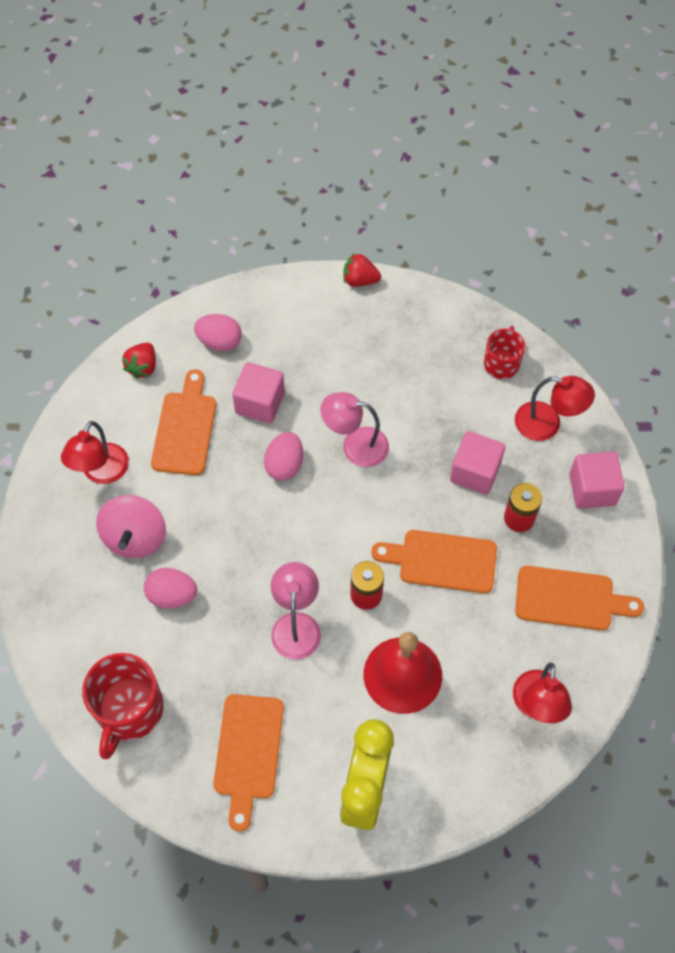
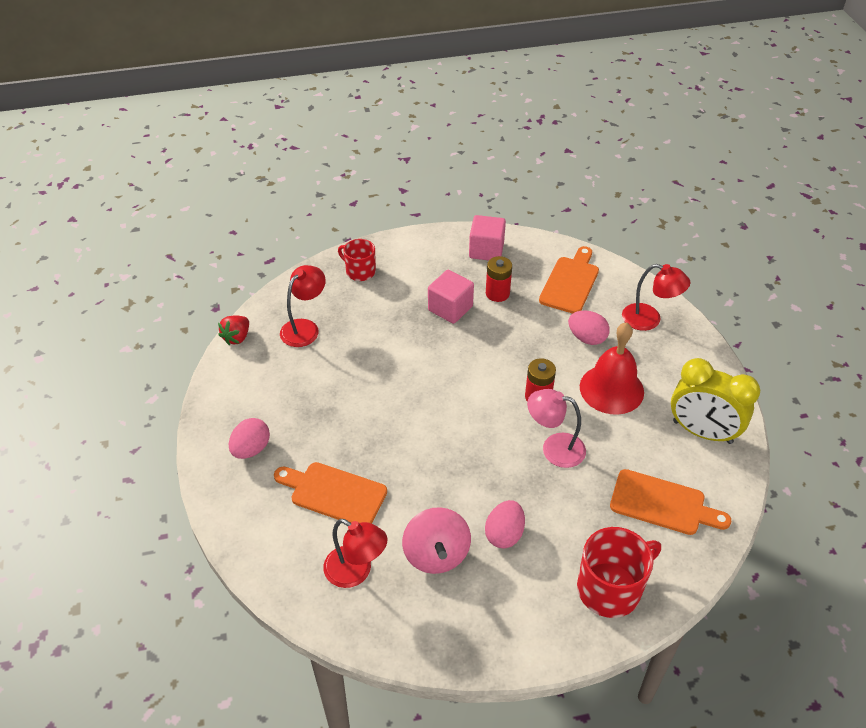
camera: 75 degrees left, 15 degrees down
(129, 710) = (610, 588): red mug -> red mug turned 60 degrees counterclockwise
(135, 537) = (436, 554): pink spinning top -> pink spinning top turned 60 degrees clockwise
(143, 367) = (250, 516): red strawberry -> none
(260, 403) = (330, 431): pink cube -> none
(285, 465) = (400, 426): pink egg -> pink egg (587, 338)
(355, 445) = (399, 375): pink lamp -> none
(442, 561) = (521, 344): orange cutting board -> none
(547, 424) = (424, 260): red lamp -> red lamp (305, 328)

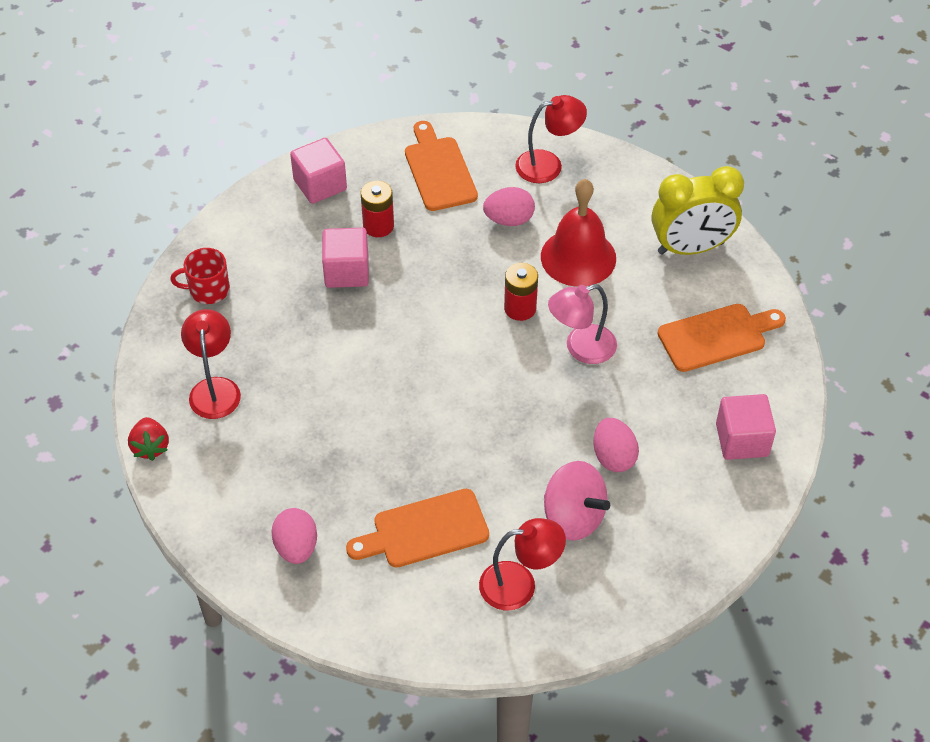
camera: 40 degrees left, 5 degrees up
(610, 588) = (742, 440): red mug -> pink cube

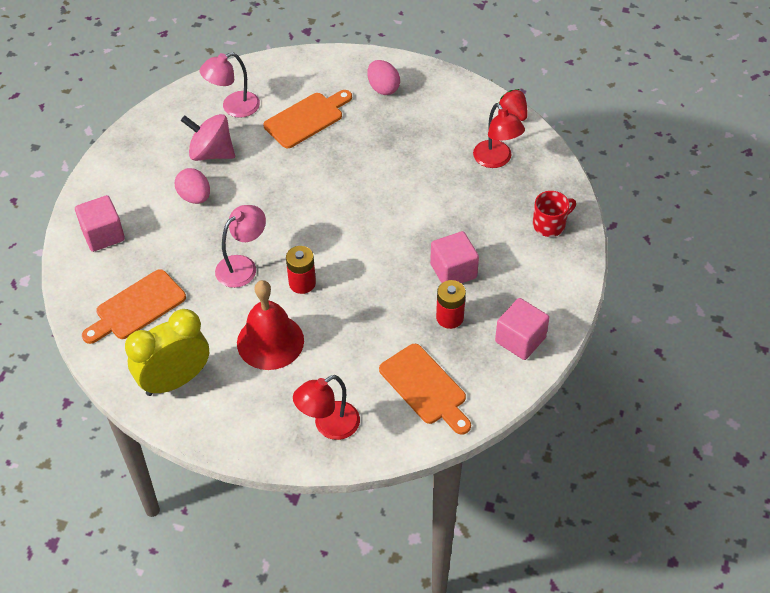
camera: 160 degrees right, 0 degrees up
(509, 220) = (342, 358): pink egg -> none
(519, 584) = (233, 107): red lamp -> pink lamp

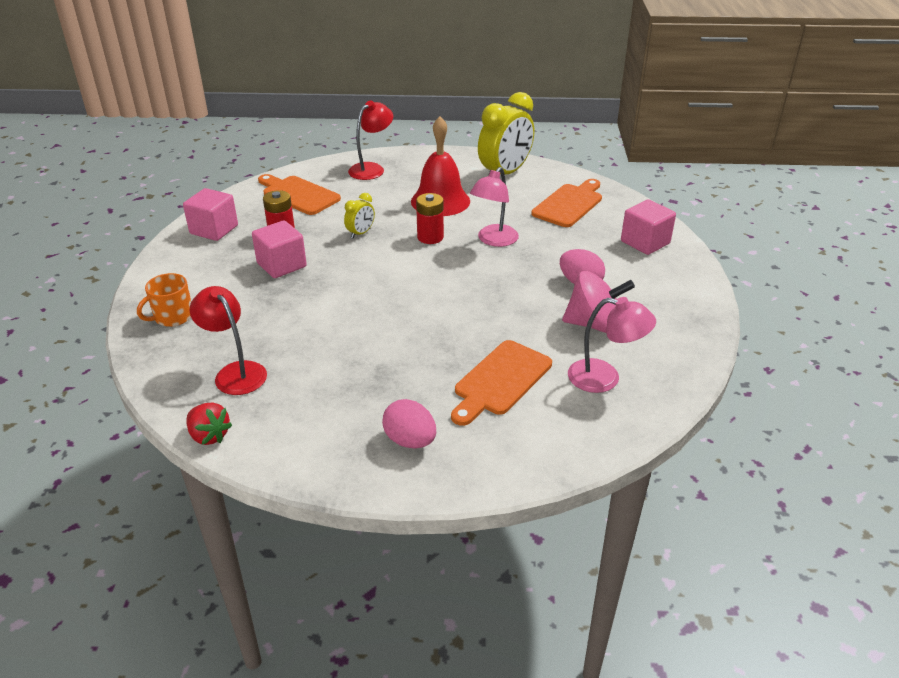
camera: 165 degrees right, 15 degrees down
(233, 107) = (604, 378): pink lamp -> pink lamp turned 60 degrees clockwise
(369, 303) = (360, 233): none -> yellow clock
(550, 224) = (172, 317): red mug -> orange mug

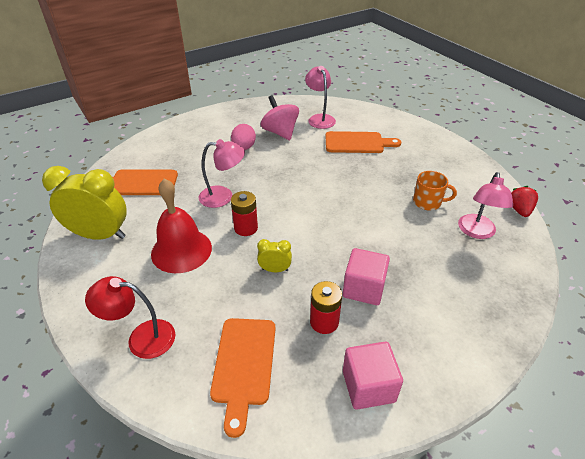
camera: 125 degrees left, 5 degrees up
(172, 317) = (486, 305): orange mug -> orange mug (428, 202)
(235, 372) = (476, 232): red lamp -> pink lamp
(410, 441) = (427, 150): pink egg -> none
(645, 242) = (174, 140): pink cube -> none

